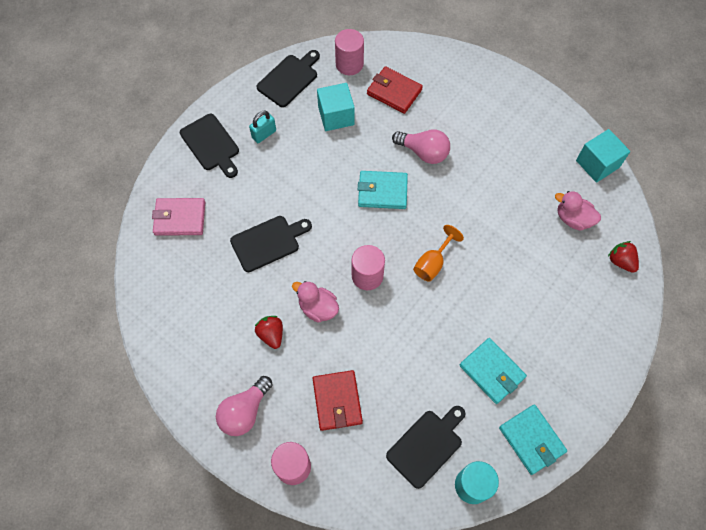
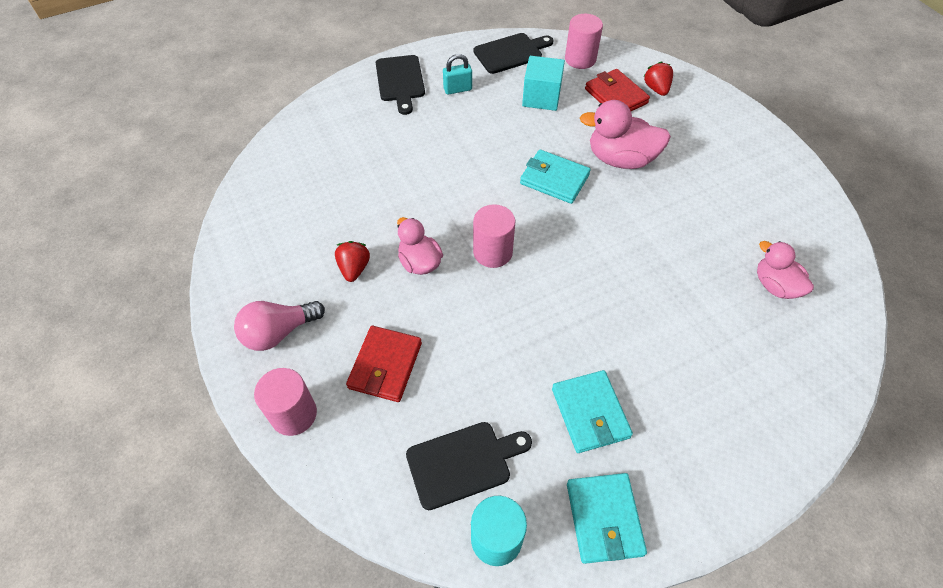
camera: 25 degrees right, 10 degrees down
(180, 218) = (330, 131): pink wallet -> none
(268, 242) = (404, 182): black cutting board -> none
(423, 152) = (620, 159): pink light bulb -> pink duck
(432, 263) = (575, 268): orange goblet -> none
(597, 164) = (832, 240): turquoise cube -> none
(620, 261) = (822, 356): red strawberry -> red strawberry (656, 89)

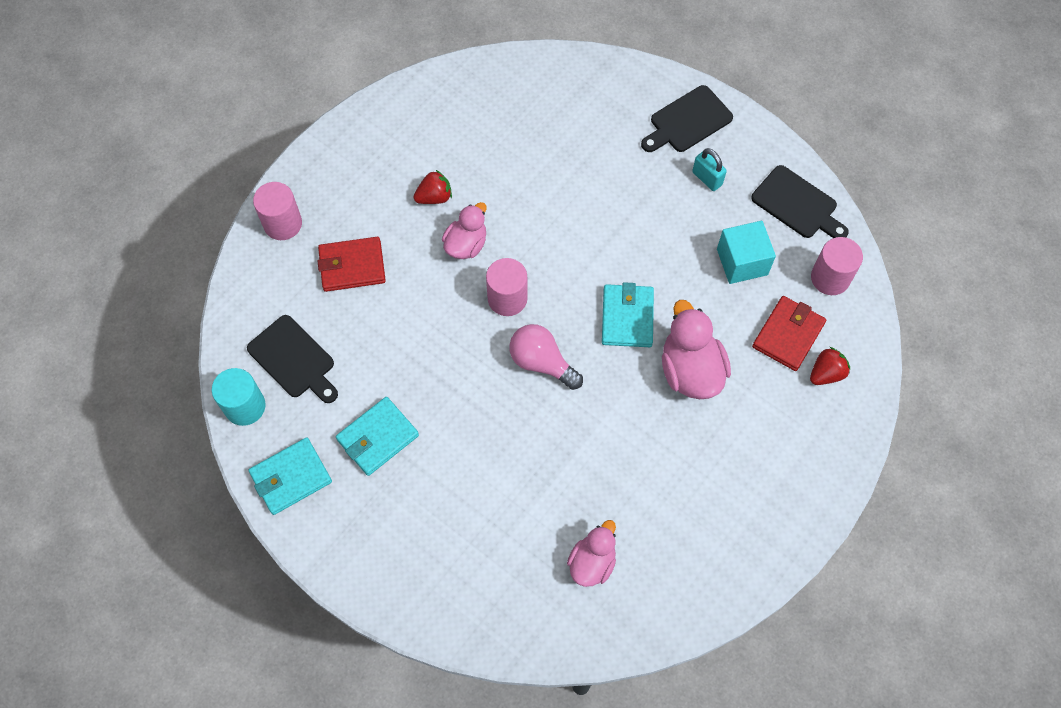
camera: 65 degrees right, 10 degrees up
(278, 332) = (346, 175): pink light bulb -> pink light bulb (541, 362)

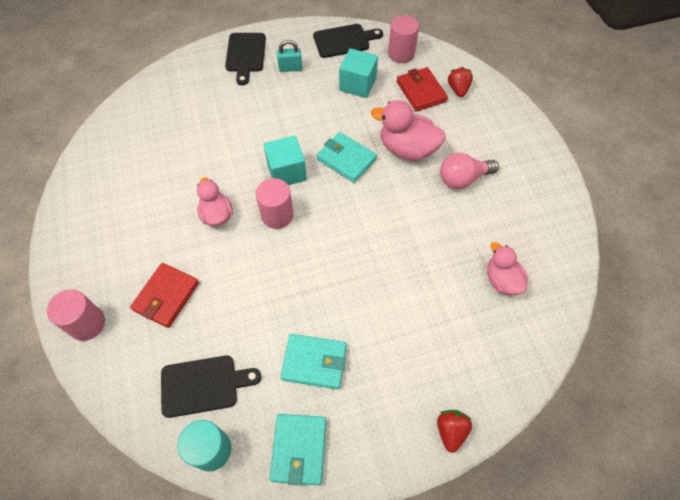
camera: 55 degrees left, 5 degrees down
(377, 437) = (314, 362): turquoise wallet -> turquoise wallet turned 75 degrees counterclockwise
(434, 197) = (164, 212): red strawberry -> red strawberry (450, 431)
(541, 362) = (339, 223): pink light bulb -> pink light bulb (463, 179)
(565, 271) = (286, 172): none -> turquoise cube

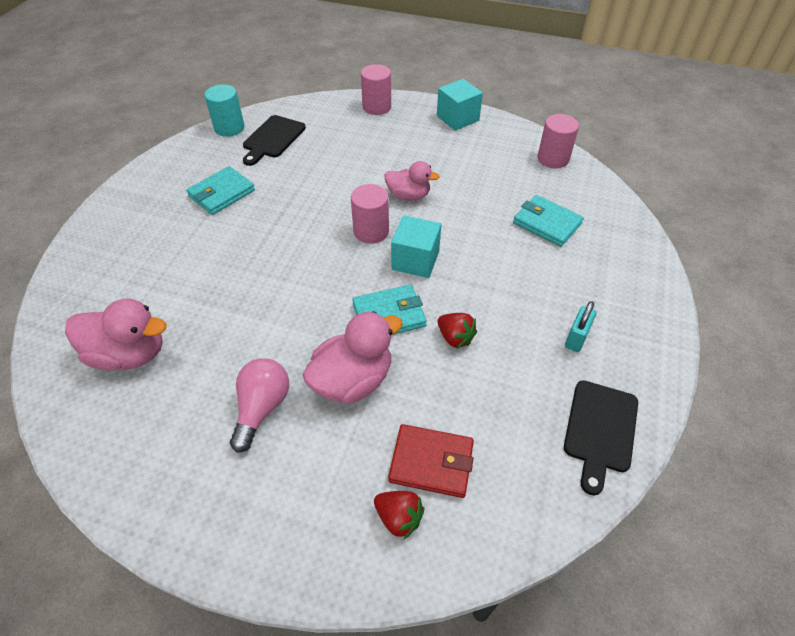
camera: 125 degrees right, 10 degrees down
(166, 296) = (359, 145): red wallet -> none
(245, 55) = (629, 306): black cutting board -> none
(299, 449) = (180, 161): turquoise wallet -> turquoise wallet (547, 223)
(357, 84) = (498, 394): turquoise cube -> turquoise cube (457, 118)
(401, 54) = (526, 490): pink cylinder -> pink cylinder (553, 159)
(450, 431) = (86, 237): red strawberry -> red strawberry (455, 338)
(501, 280) = (129, 354): pink duck -> pink duck, size x1.53

